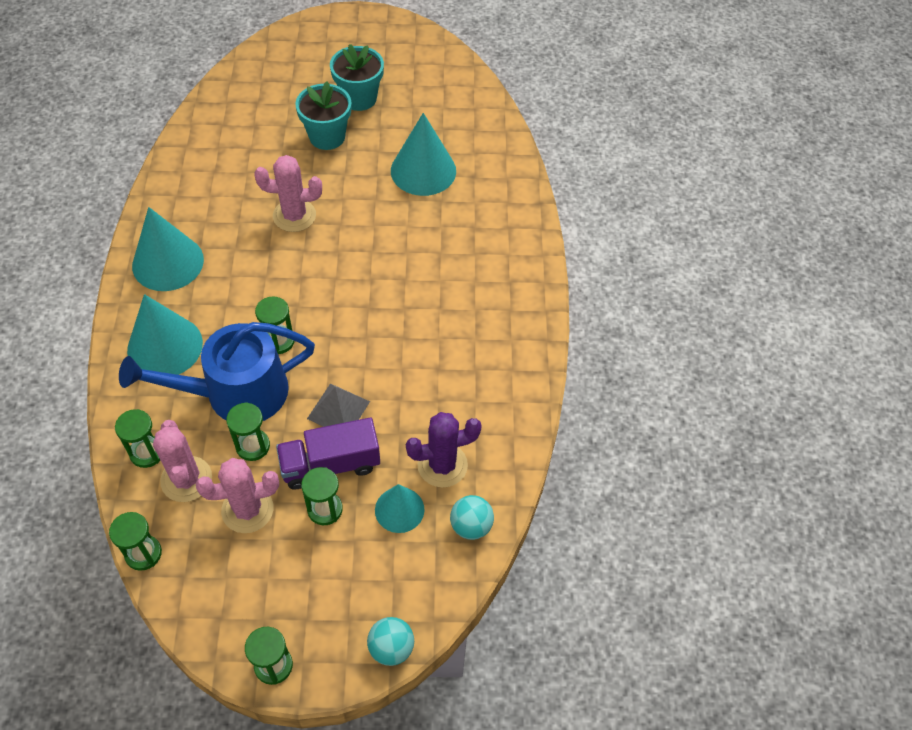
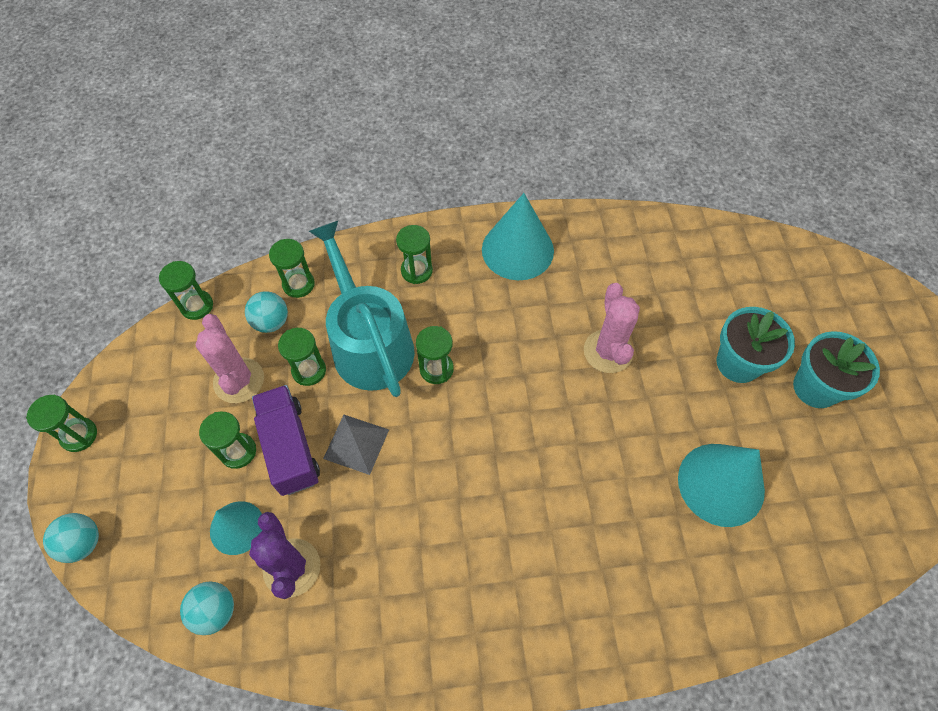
camera: 85 degrees right, 5 degrees up
(165, 346) = (416, 271): turquoise cone -> green hourglass
(186, 479) = (271, 322): pink cactus -> turquoise ball
(236, 393) = (369, 343): blue watering can -> turquoise watering can

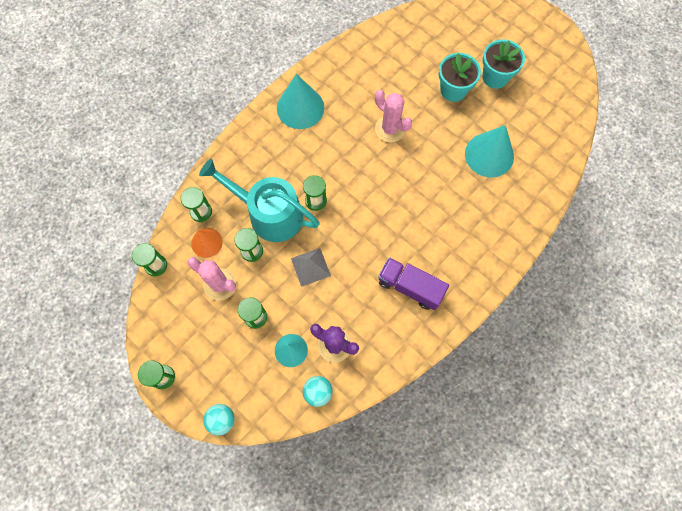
camera: 40 degrees left, 10 degrees up
(271, 322) = (206, 242): turquoise ball -> orange cone
(290, 447) = (280, 294): purple truck -> purple truck (410, 287)
(416, 271) = (258, 157): green hourglass -> none

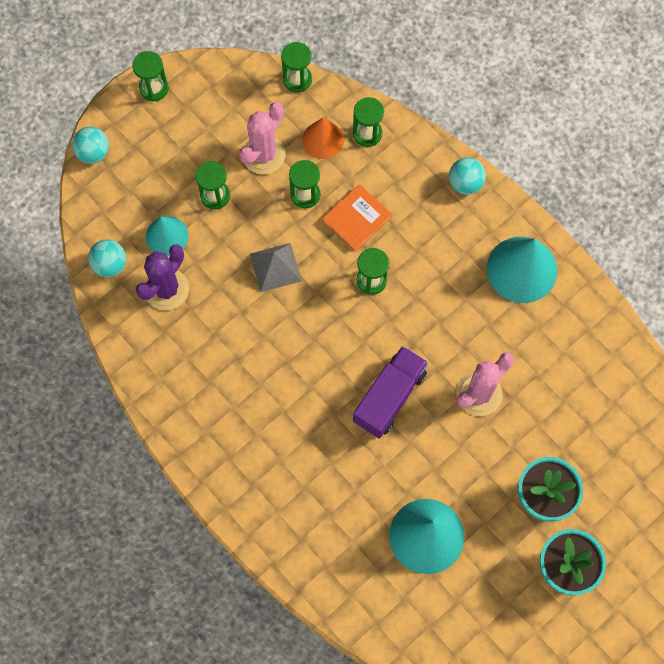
camera: 95 degrees right, 0 degrees up
(238, 145) = (465, 183): none -> turquoise ball
(269, 214) = (357, 219): turquoise watering can -> orange book
(410, 287) = (233, 394): purple truck -> purple truck (389, 397)

